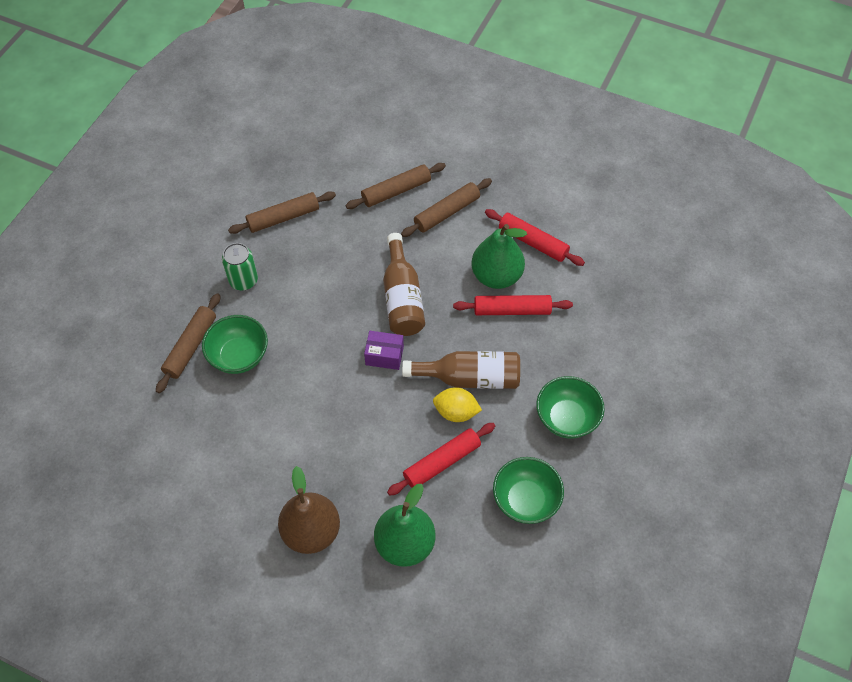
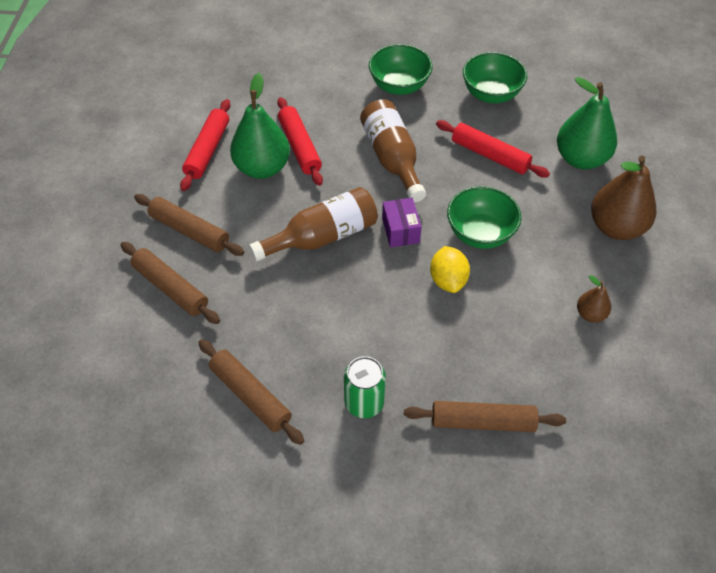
camera: 110 degrees left, 5 degrees down
(237, 463) = (590, 314): none -> brown pear
(239, 356) = (468, 364): green bowl -> green bowl (480, 233)
(456, 412) = (434, 159): yellow lemon -> yellow lemon (448, 280)

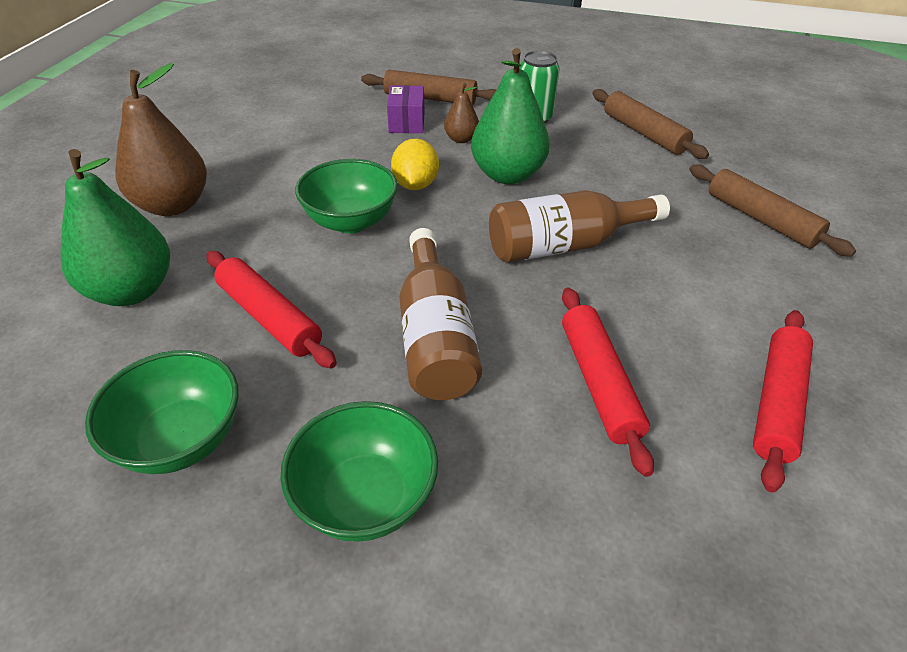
camera: 170 degrees left, 10 degrees down
(189, 231) = (761, 276): brown rolling pin -> none
(262, 168) = (664, 353): green pear -> green pear (507, 175)
(400, 230) = (455, 238): purple box -> purple box (406, 122)
(590, 314) = (278, 143): brown pear -> brown pear (461, 139)

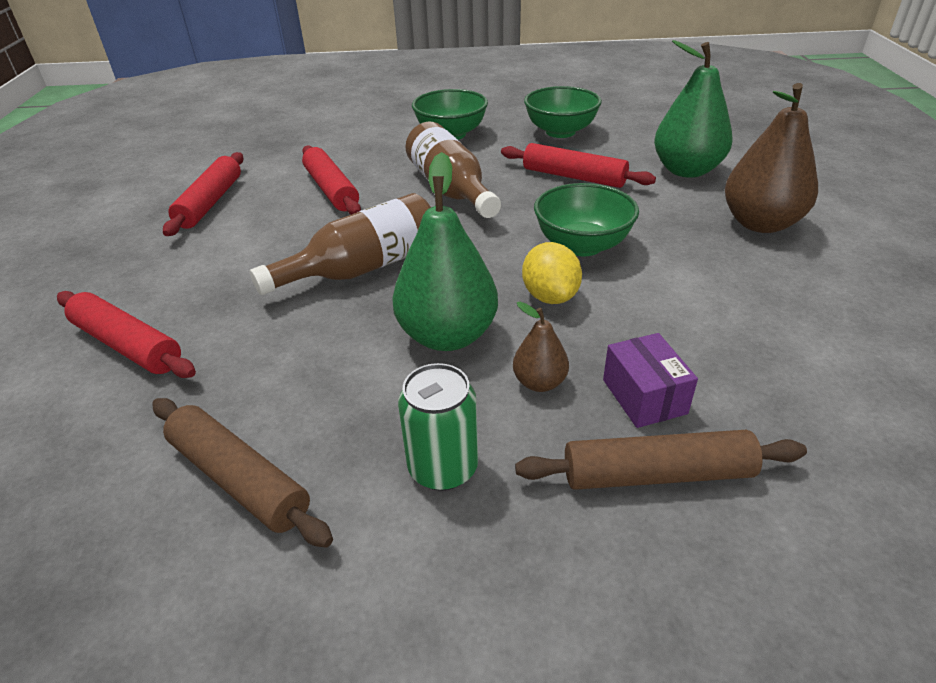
camera: 165 degrees right, 5 degrees down
(761, 219) = (127, 345): brown rolling pin -> red rolling pin

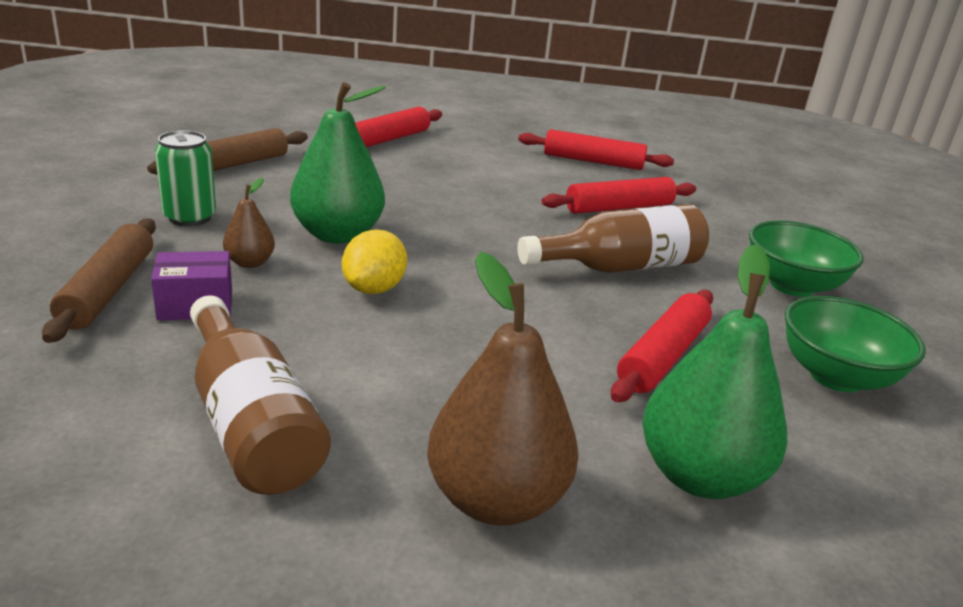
camera: 90 degrees right, 10 degrees down
(362, 268) = (459, 211): brown bottle -> brown bottle (250, 422)
(550, 296) = (374, 289): yellow lemon -> yellow lemon turned 60 degrees counterclockwise
(582, 245) = (470, 326): green bowl -> none

